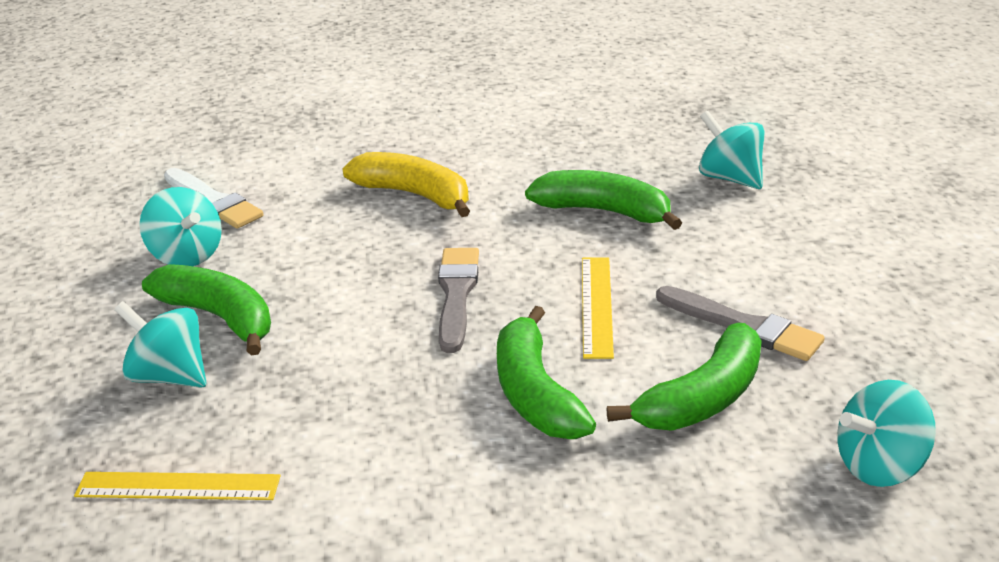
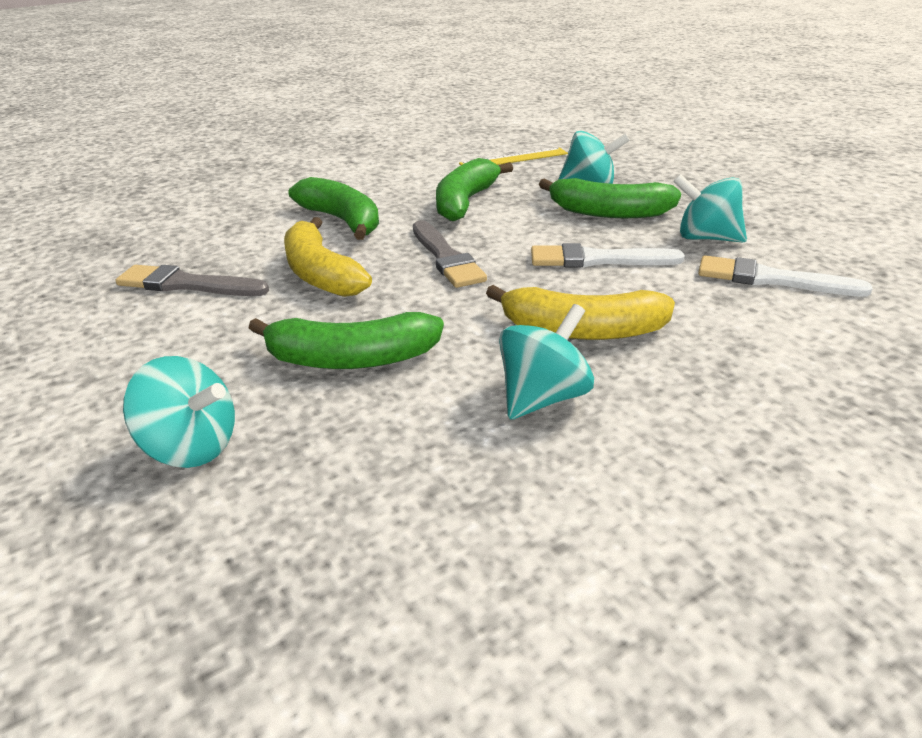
camera: 155 degrees right, 0 degrees up
(319, 255) = (597, 260): none -> white brush
(597, 306) = (320, 274): yellow ruler -> yellow banana
(703, 398) = (221, 239): green banana -> green banana (465, 202)
(879, 465) = (102, 232): turquoise spinning top -> turquoise spinning top (543, 397)

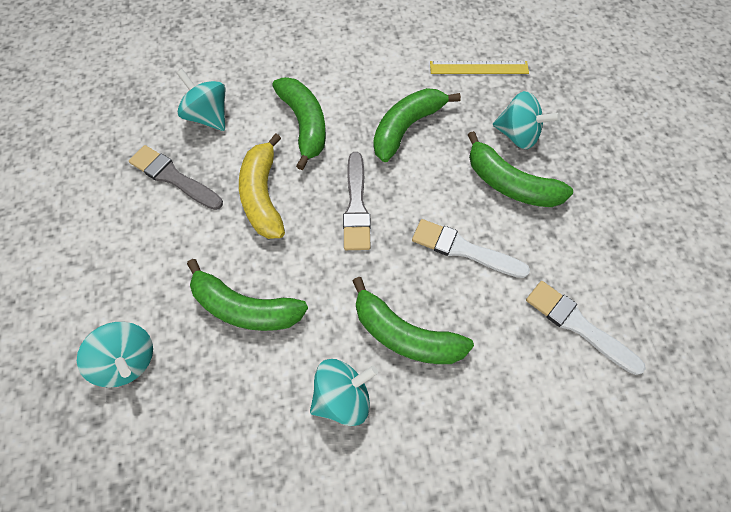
camera: 20 degrees right, 30 degrees up
(582, 330) = (405, 335): yellow banana -> green banana
(706, 238) = (564, 250): turquoise spinning top -> turquoise spinning top (208, 116)

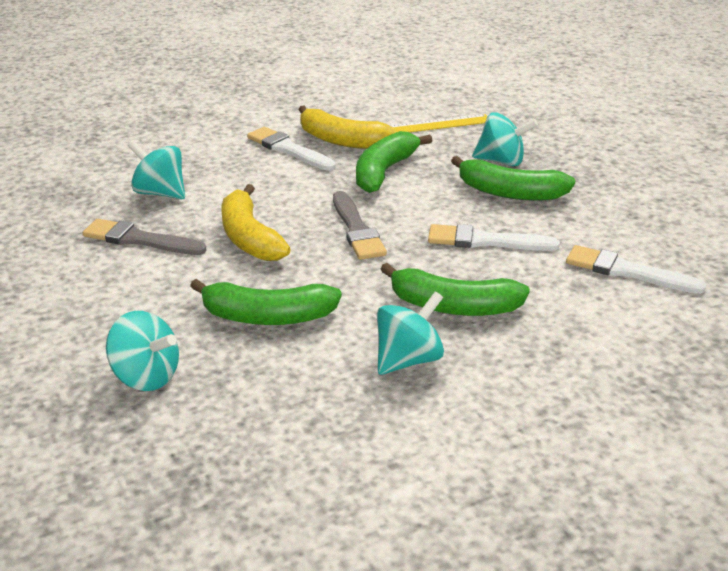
camera: 15 degrees left, 30 degrees down
(304, 125) = (272, 184): green banana -> none
(333, 77) = (288, 149): none -> white brush
(384, 74) = (342, 140): none -> yellow banana

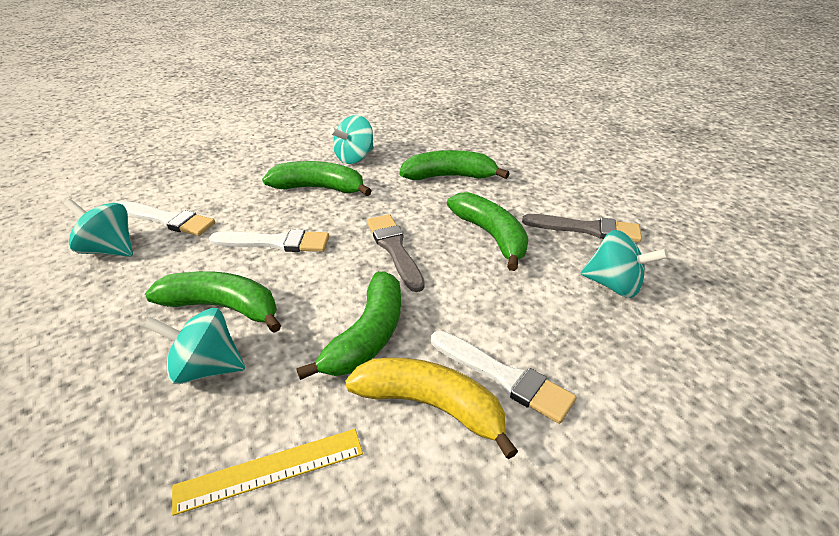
camera: 175 degrees right, 5 degrees up
(146, 377) = (506, 145): turquoise spinning top -> turquoise spinning top (110, 249)
(249, 237) = (491, 236): yellow banana -> green banana

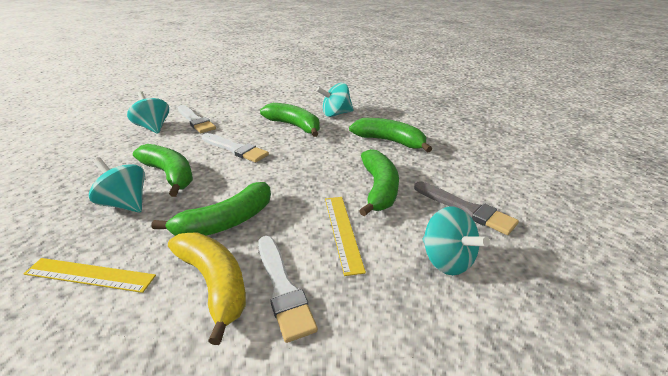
camera: 30 degrees right, 5 degrees down
(394, 249) = (301, 175): grey brush -> none
(501, 295) = (343, 231): none -> yellow ruler

